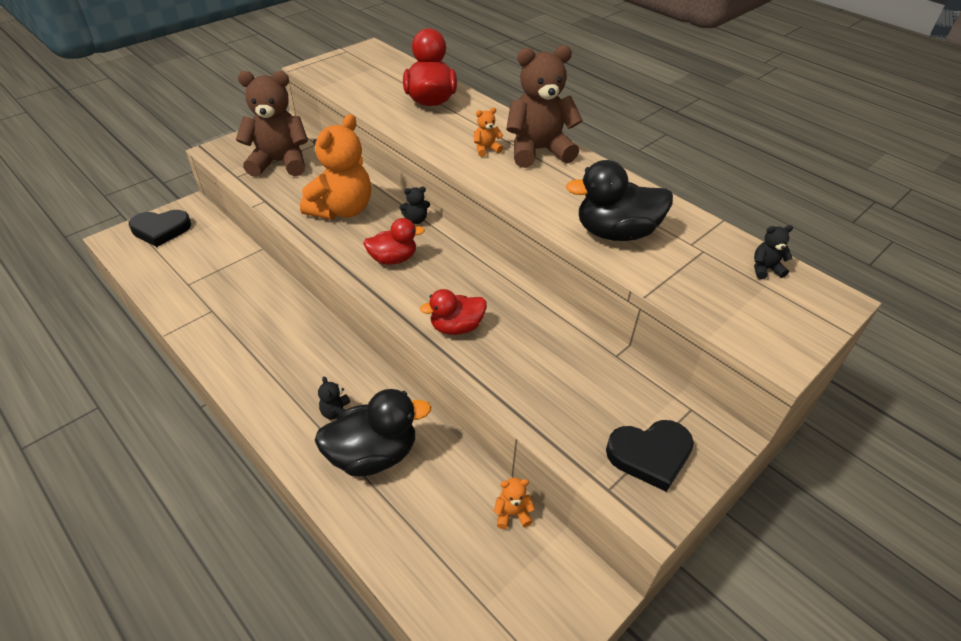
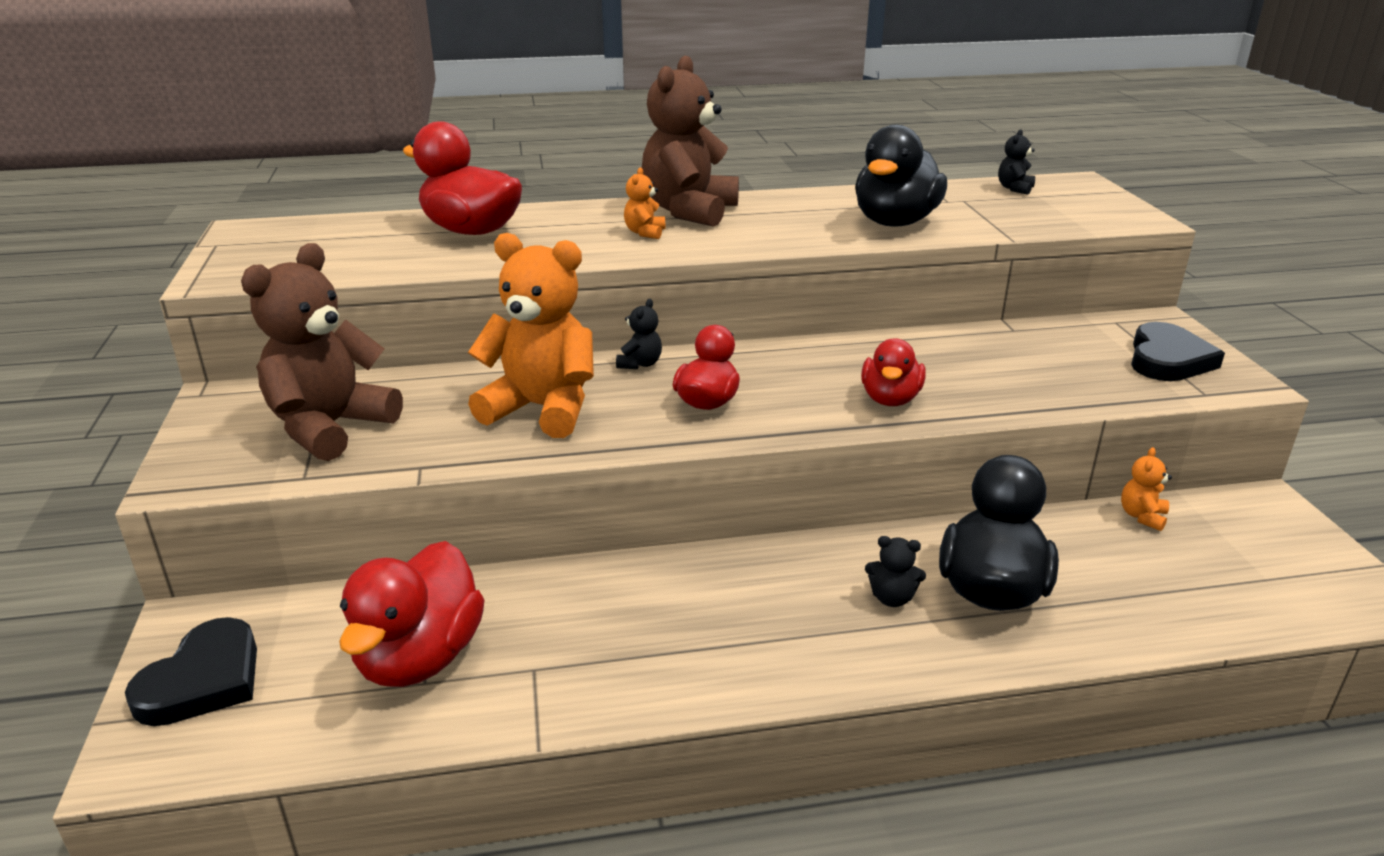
camera: 55 degrees left, 15 degrees down
(201, 275) = (420, 658): none -> red duck
(342, 210) = (542, 409): orange teddy bear -> orange teddy bear turned 45 degrees counterclockwise

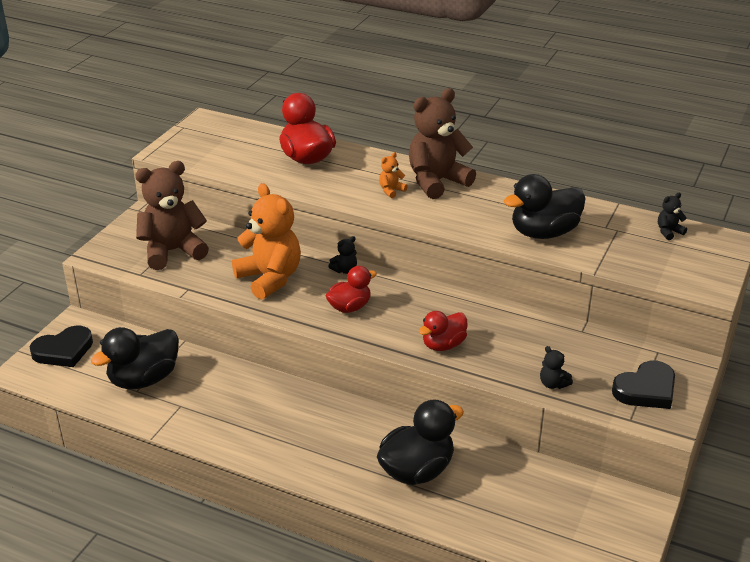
camera: 35 degrees right, 5 degrees up
(420, 658) = (144, 379): red duck -> black duck
(891, 598) = (364, 451): black teddy bear -> black teddy bear (553, 384)
(1142, 516) = (554, 476): orange teddy bear -> none

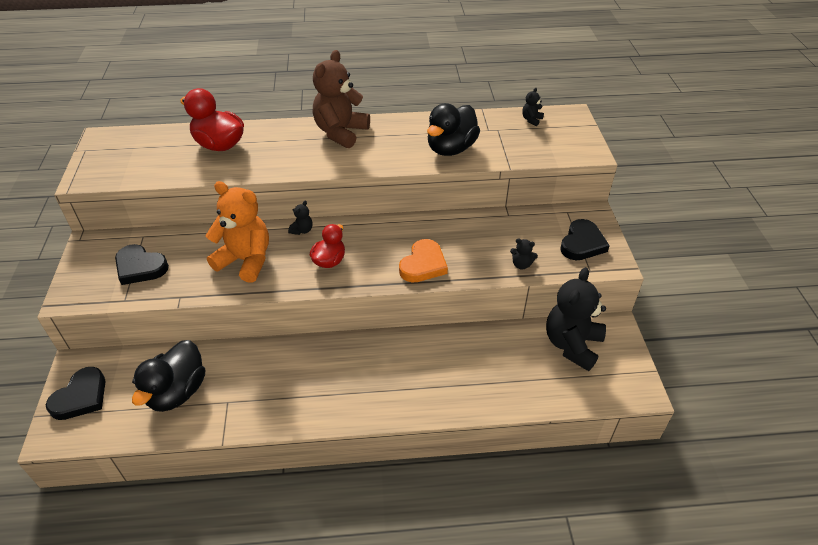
camera: 30 degrees left, 10 degrees up
(172, 251) = (140, 267): brown teddy bear -> black heart
(391, 190) = (311, 151): orange teddy bear -> none
(417, 470) = (453, 372): black duck -> none
(443, 345) = (423, 264): red duck -> orange heart
(574, 500) = (572, 345): none -> black teddy bear

